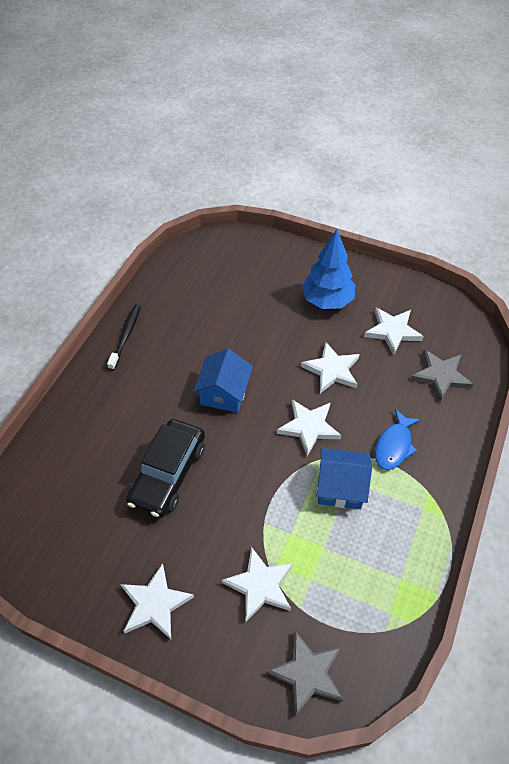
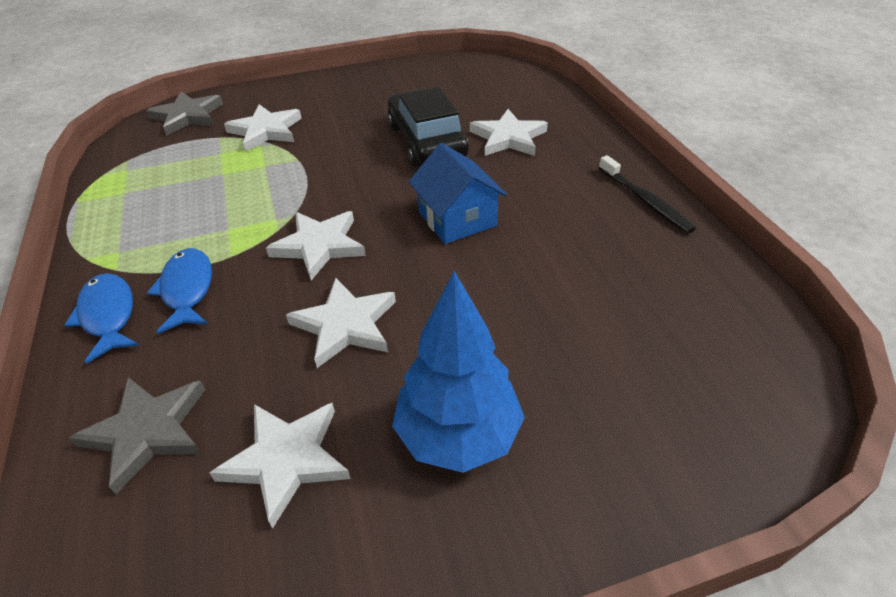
camera: 140 degrees right, 10 degrees down
(155, 604) = (343, 90): white star -> white star (508, 138)
(340, 487) = (236, 219): blue house -> none
(441, 456) = (108, 315): none -> blue fish

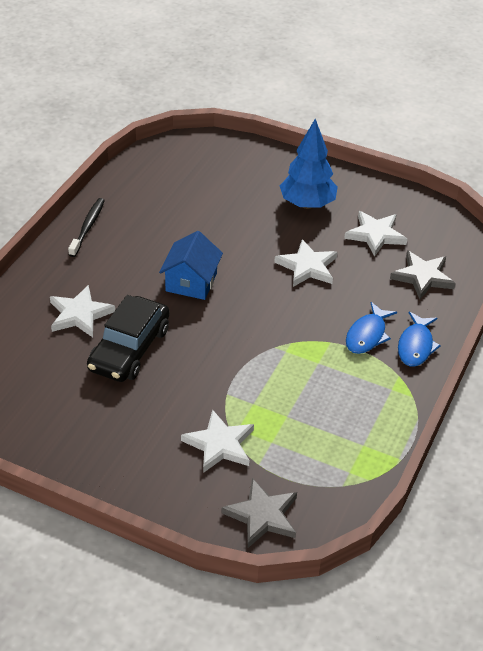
camera: 140 degrees left, 0 degrees up
(319, 246) = (279, 315): white star -> none

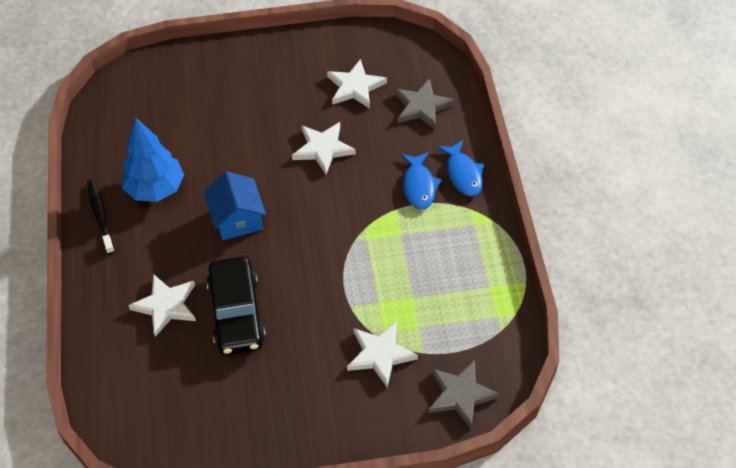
camera: 30 degrees left, 10 degrees up
(307, 204) = (276, 87): blue tree -> blue tree (155, 189)

